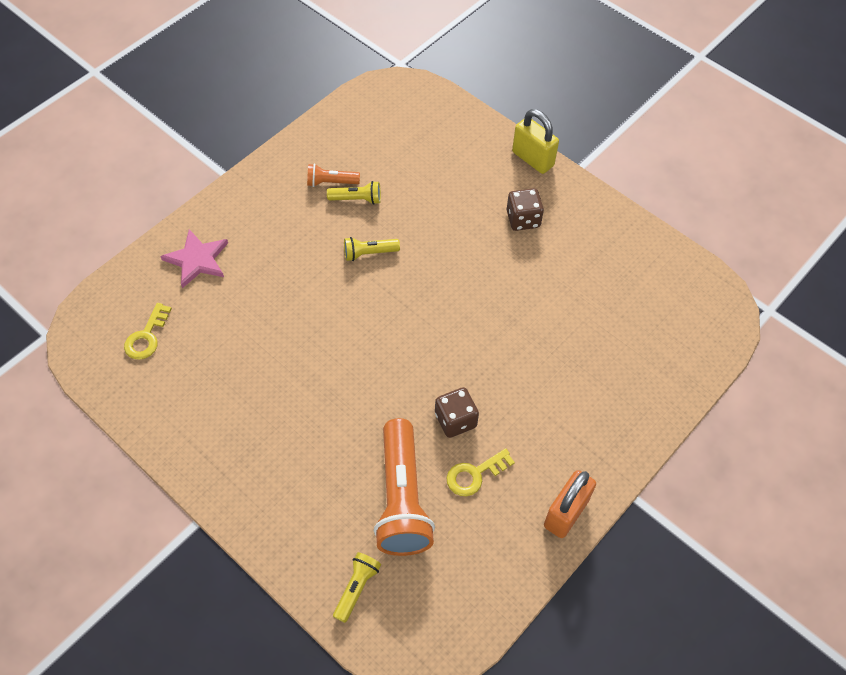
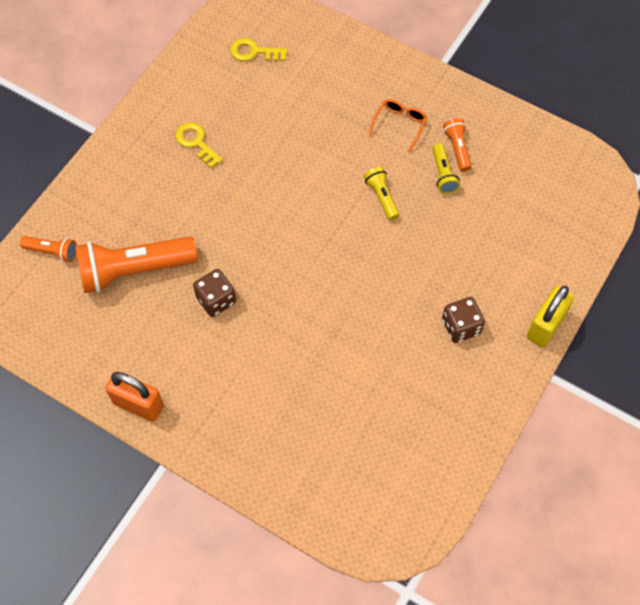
camera: 80 degrees right, 5 degrees up
(197, 260) = (340, 66): pink star -> none
(288, 222) = (399, 125): none -> orange glasses
(356, 588) = (52, 251): yellow flashlight -> orange flashlight
(474, 474) = (165, 324): yellow key -> yellow key (196, 142)

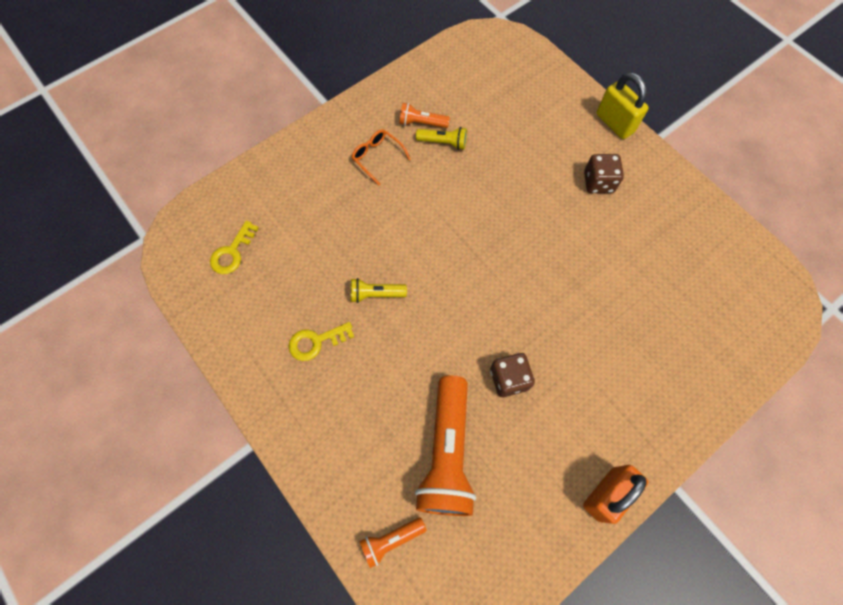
camera: 70 degrees left, 5 degrees up
(52, 251) = (391, 540): orange flashlight -> orange flashlight turned 150 degrees counterclockwise
(381, 197) = (448, 197): yellow flashlight -> yellow flashlight (376, 294)

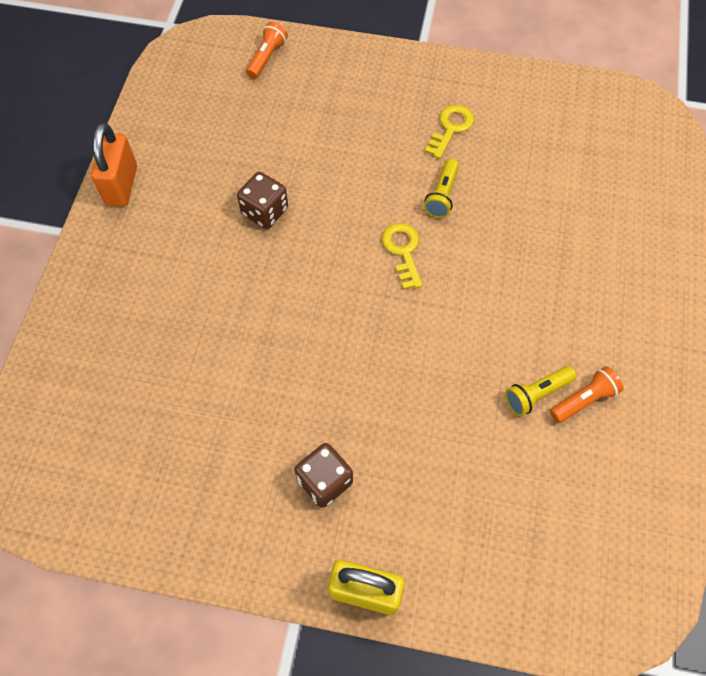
camera: 140 degrees right, 5 degrees down
(232, 252) = (599, 140): yellow key -> yellow key (403, 251)
(376, 294) = (442, 195): yellow flashlight -> yellow flashlight turned 150 degrees clockwise
(377, 157) = (583, 321): orange glasses -> none
(447, 453) = (272, 129): orange flashlight -> none

